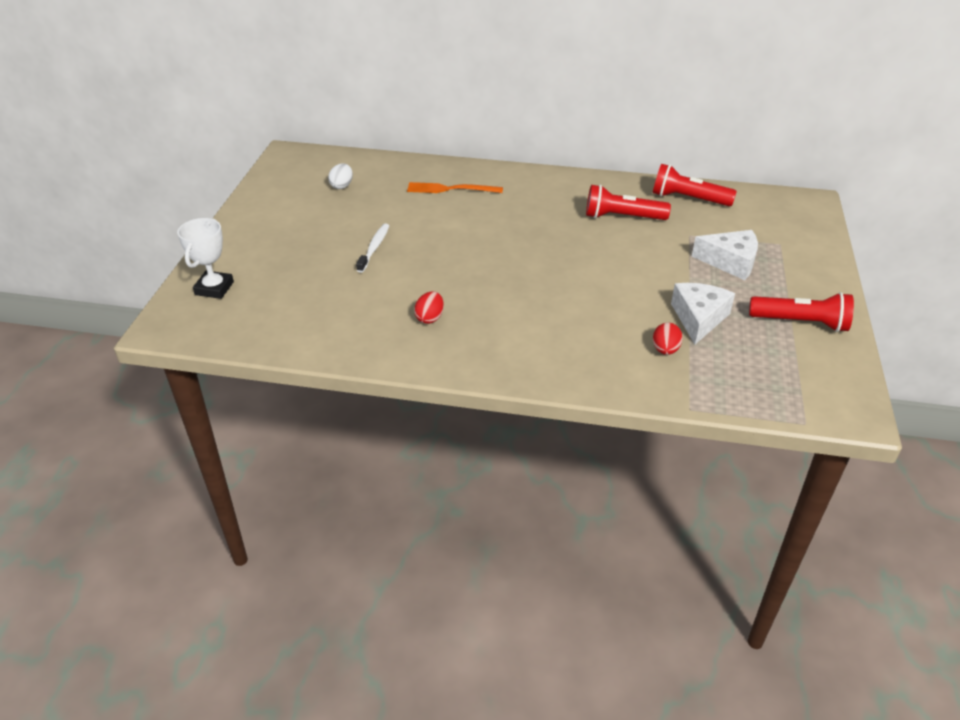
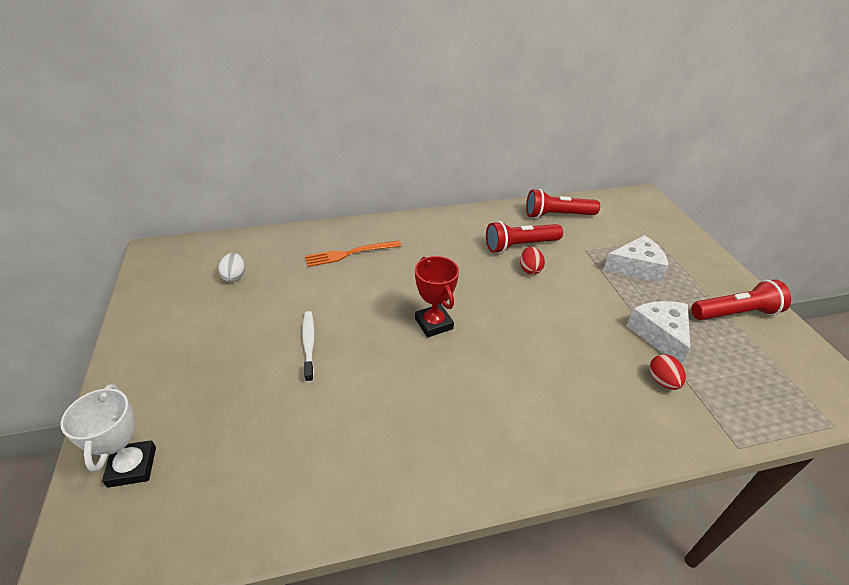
camera: 25 degrees left, 0 degrees up
(430, 318) = (420, 420): red egg -> red egg (530, 269)
(488, 258) = (434, 324): none -> red trophy

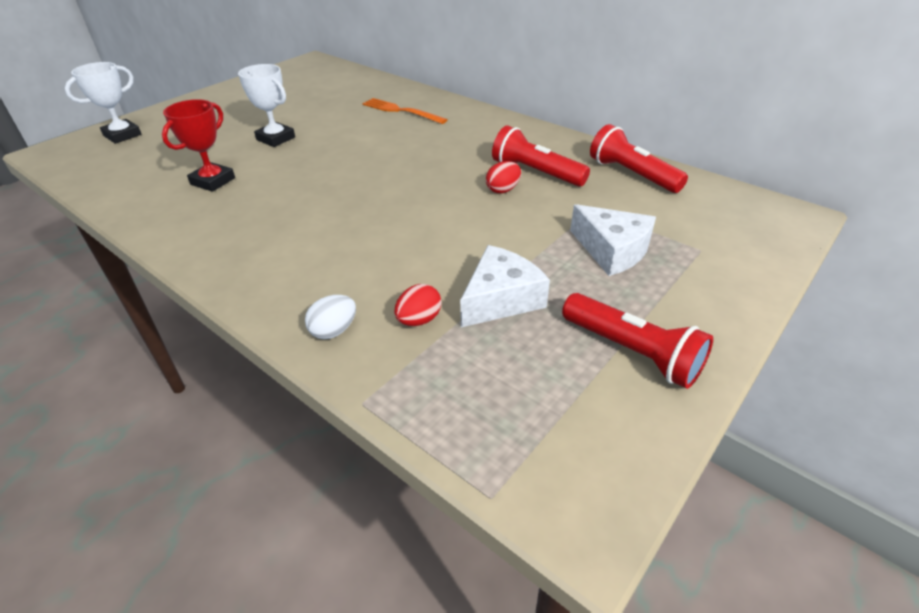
camera: 55 degrees right, 0 degrees up
(234, 276) = (318, 89): white egg -> white egg (334, 330)
(309, 344) = (276, 138): white toothbrush -> white trophy
(434, 324) = (357, 173): red trophy -> red trophy (213, 181)

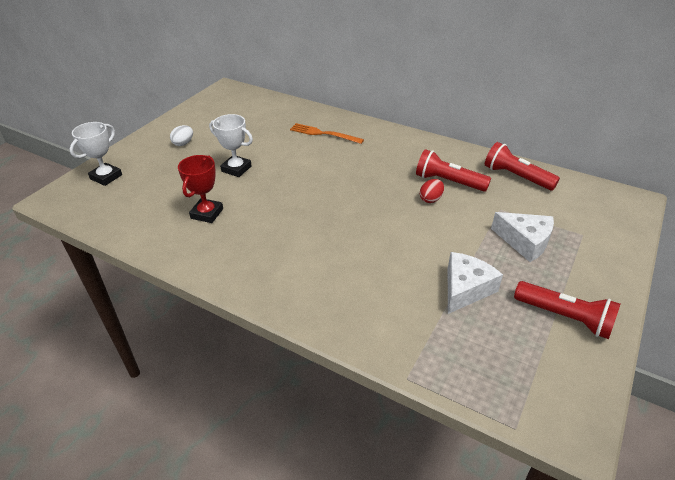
camera: 10 degrees left, 0 degrees up
(334, 330) = (362, 328): white egg -> white egg (183, 143)
(419, 320) = (417, 312): red egg -> none

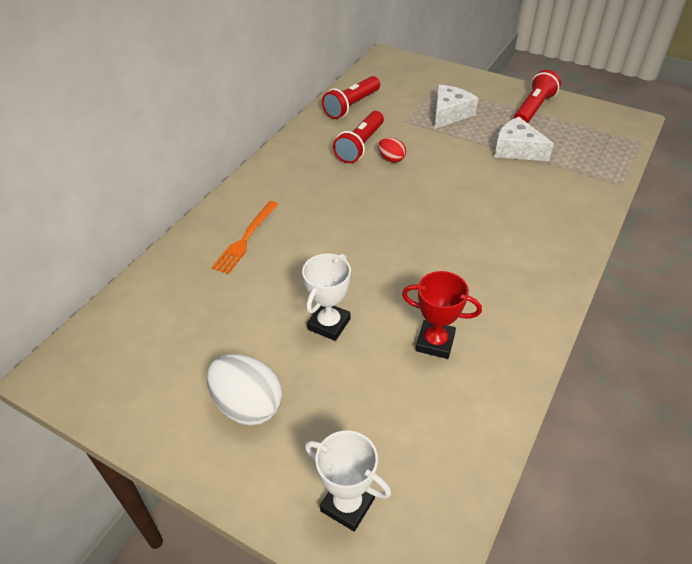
camera: 90 degrees left, 5 degrees up
(183, 143) = (247, 405): white egg -> white egg, size x1.87

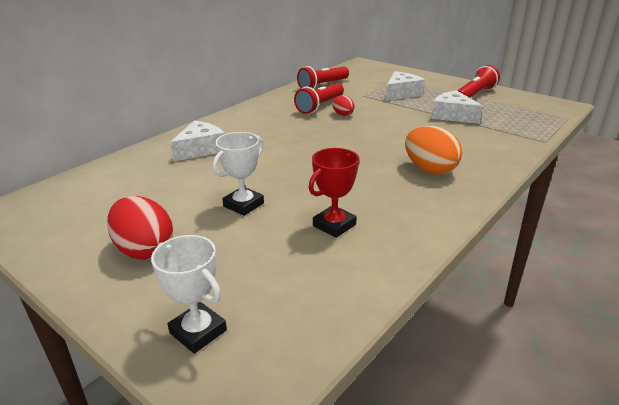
camera: 10 degrees right, 15 degrees down
(245, 239) = (201, 149): orange fork -> white cheese
(247, 405) = (144, 250): white egg -> red egg
(435, 342) = (334, 225): red trophy -> red trophy turned 75 degrees counterclockwise
(512, 245) = (430, 170): none -> orange egg

